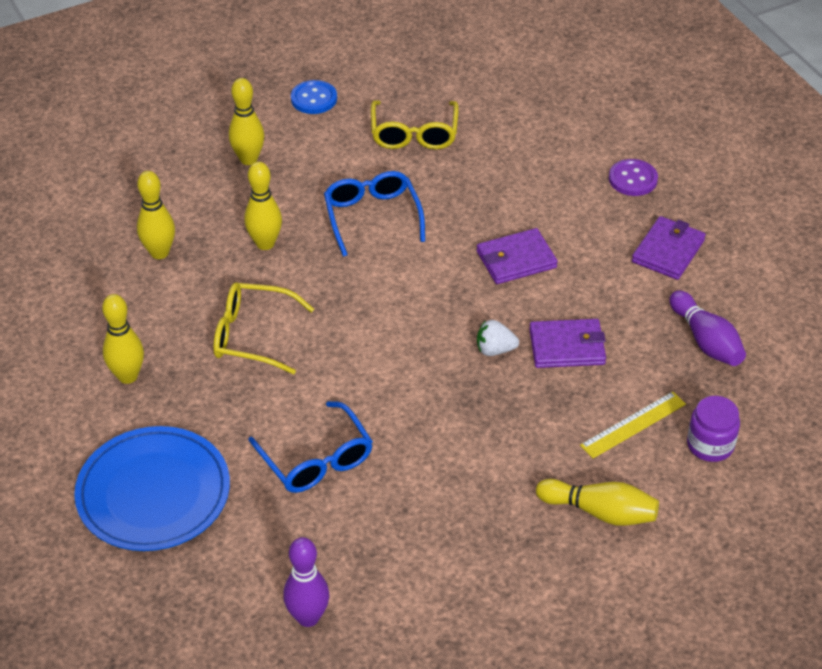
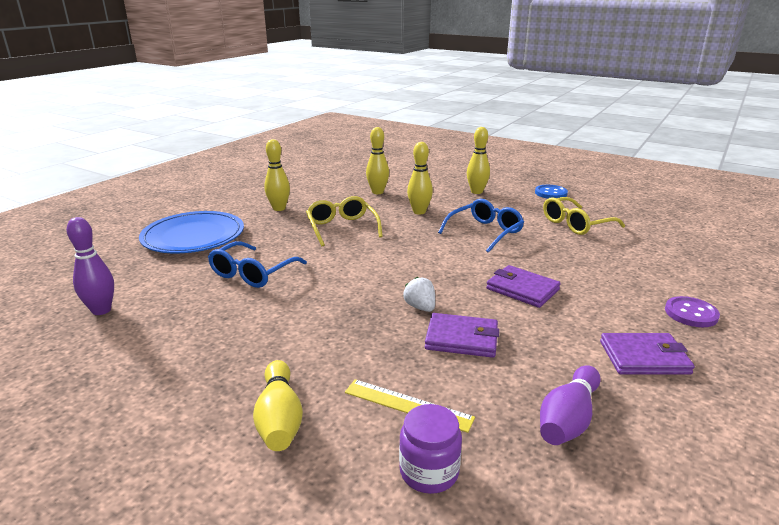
camera: 60 degrees right, 20 degrees down
(567, 346) = (462, 338): purple wallet -> purple wallet turned 45 degrees counterclockwise

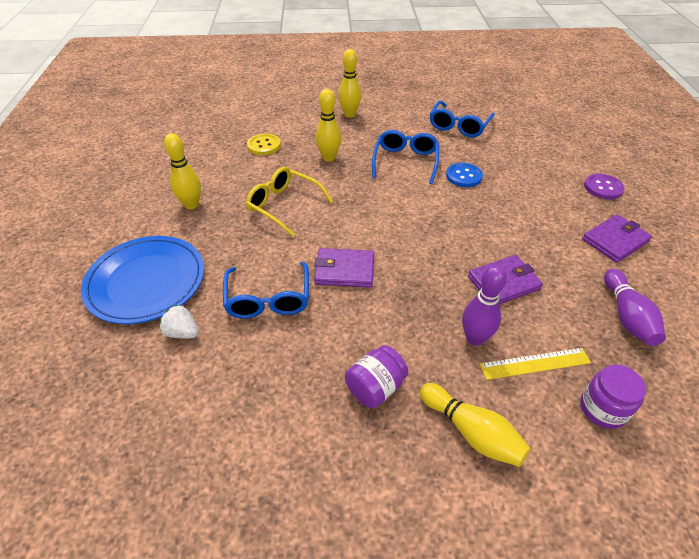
camera: 35 degrees left, 20 degrees up
(101, 310) = (174, 423): purple bowling pin -> purple bowling pin (475, 338)
(249, 354) = (375, 387): none -> purple jar
(377, 192) = (264, 145): yellow bowling pin -> yellow button
(420, 307) = (445, 267): white strawberry -> white strawberry (182, 332)
(522, 289) = (491, 213): purple wallet -> purple wallet (344, 270)
(550, 193) = (407, 96): blue button -> blue button (463, 176)
(576, 224) = (459, 126): yellow glasses -> blue glasses

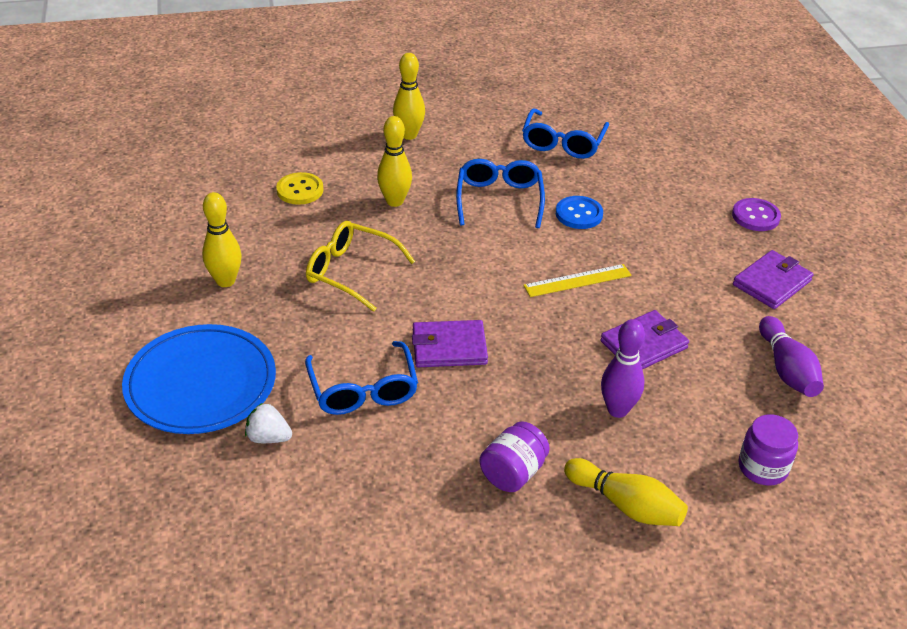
camera: 10 degrees left, 5 degrees down
(535, 363) = (687, 430): yellow ruler -> yellow ruler (577, 280)

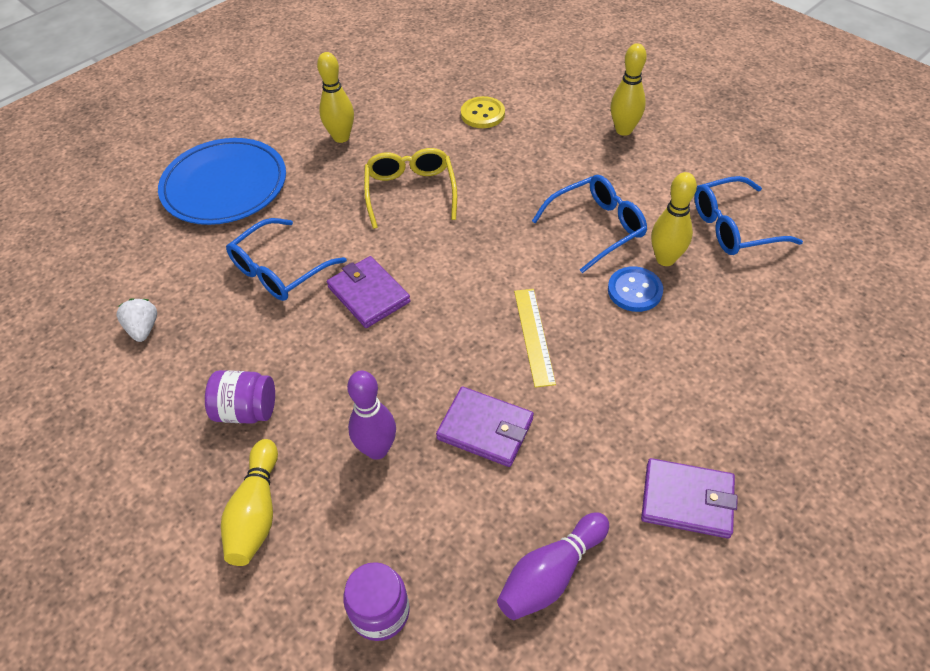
camera: 60 degrees right, 10 degrees up
(268, 437) = (193, 248): white strawberry -> white strawberry (143, 329)
(395, 201) = (524, 169): yellow bowling pin -> yellow bowling pin (665, 259)
(577, 280) = (534, 336): yellow ruler -> yellow ruler turned 45 degrees clockwise
(755, 216) = (792, 436): purple button -> none

